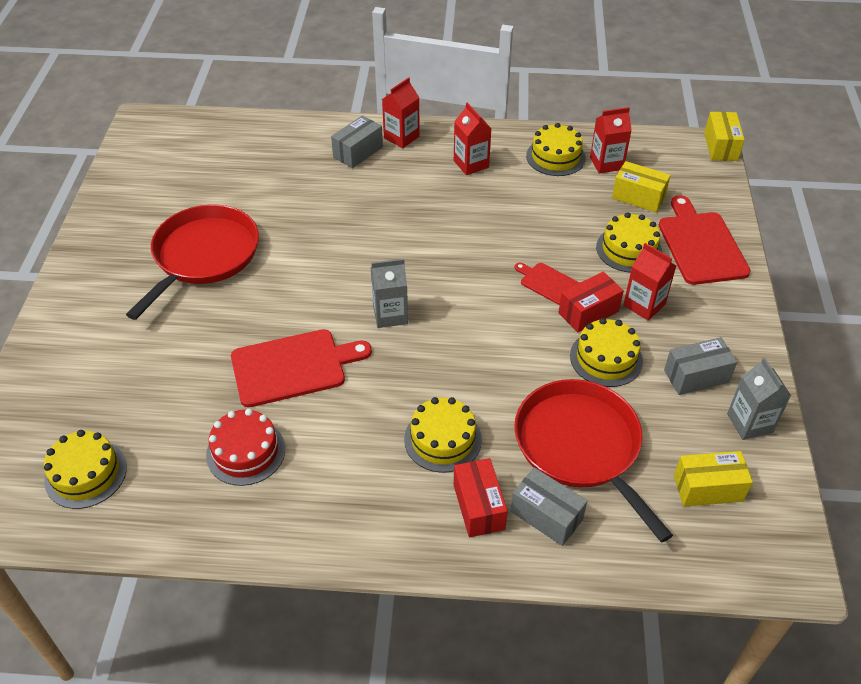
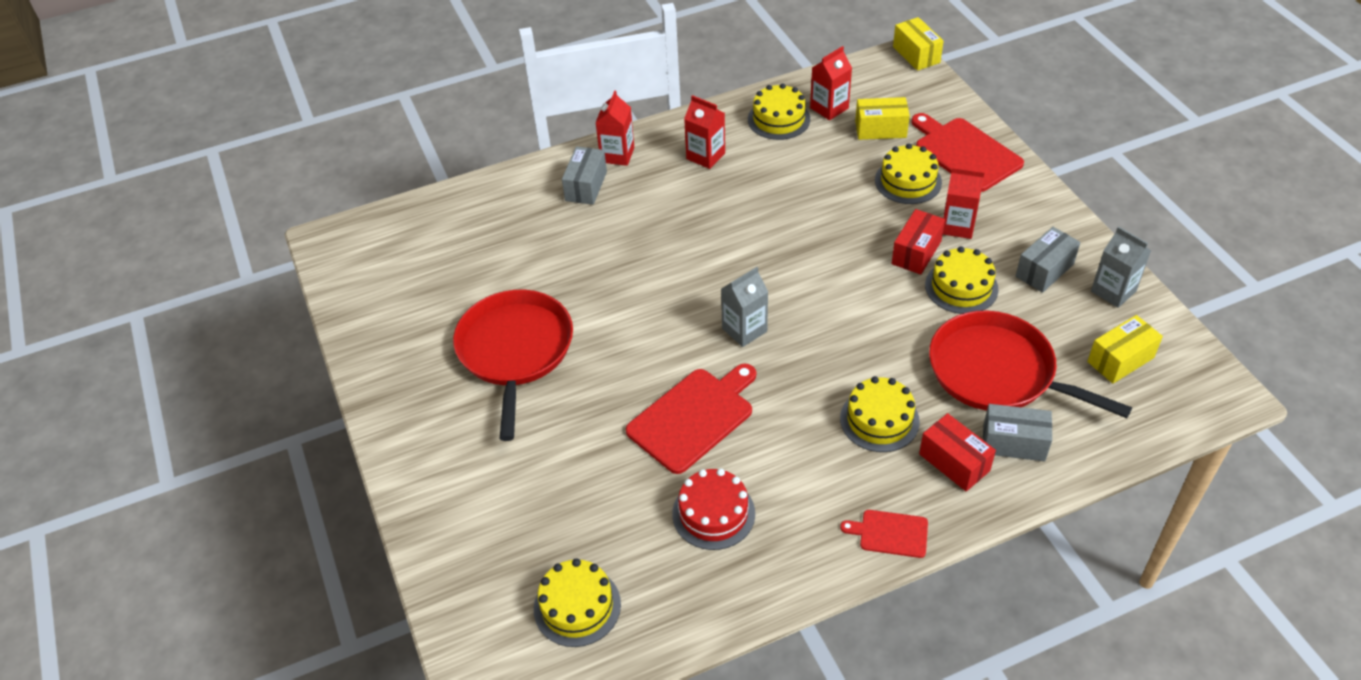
camera: 25 degrees left, 0 degrees up
(548, 283) = (862, 241): red cutting board -> red cutting board (890, 533)

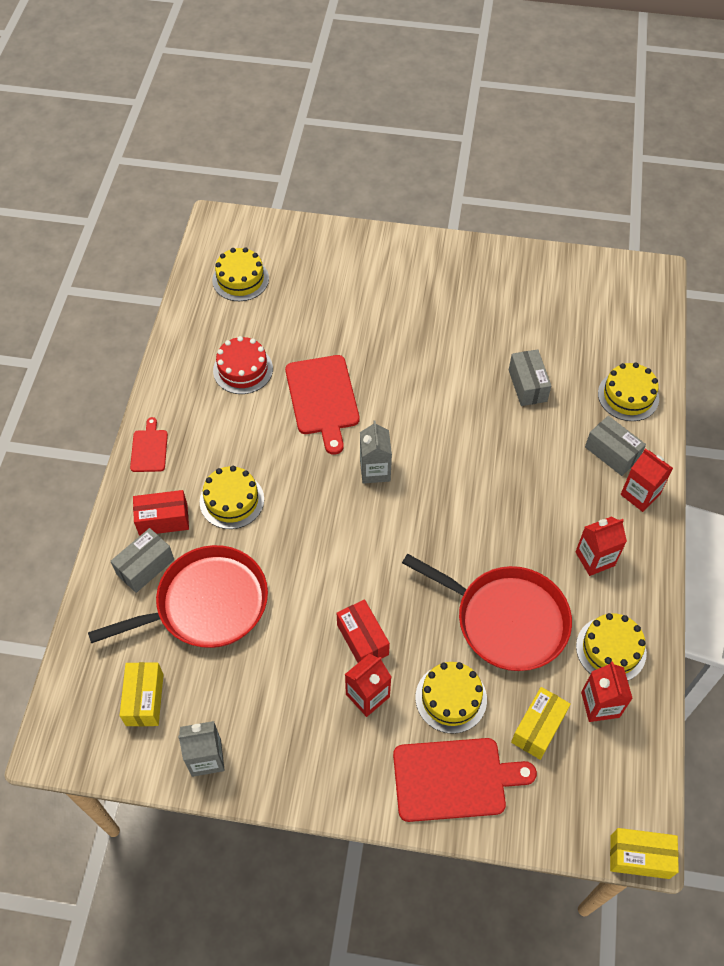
camera: 120 degrees right, 10 degrees up
(515, 351) = (459, 332): red pan -> red pan (506, 620)
(890, 533) = (149, 449): red cutting board -> red cutting board turned 45 degrees counterclockwise
(961, 287) = (302, 644): yellow cake -> yellow cake (628, 396)
(1044, 270) = (269, 723): grey box -> grey box (527, 385)

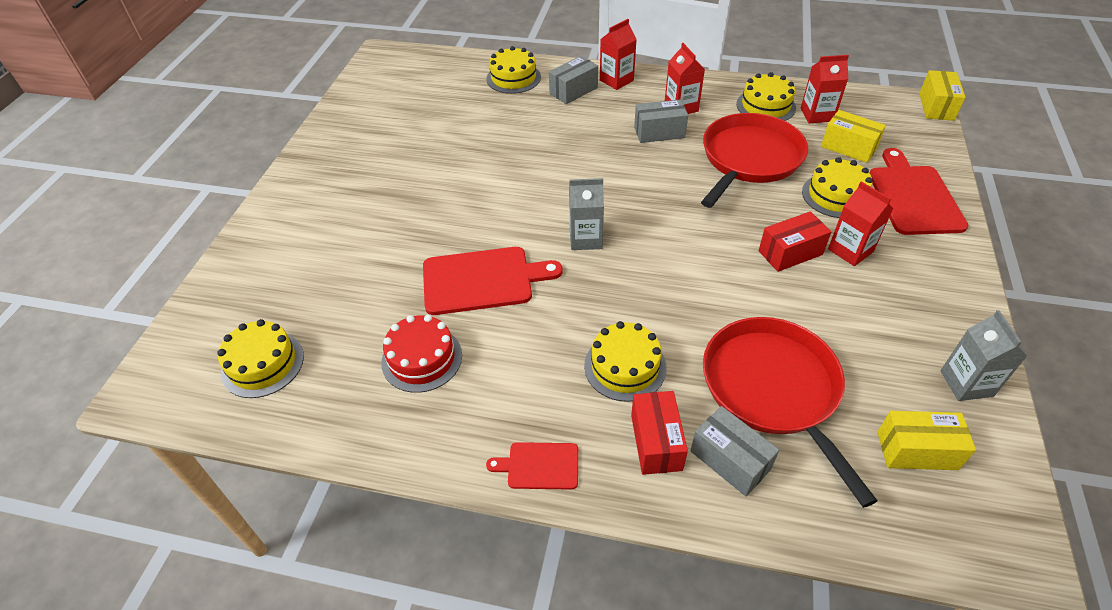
camera: 85 degrees left, 10 degrees down
(527, 385) = (492, 131): grey box -> grey box (659, 132)

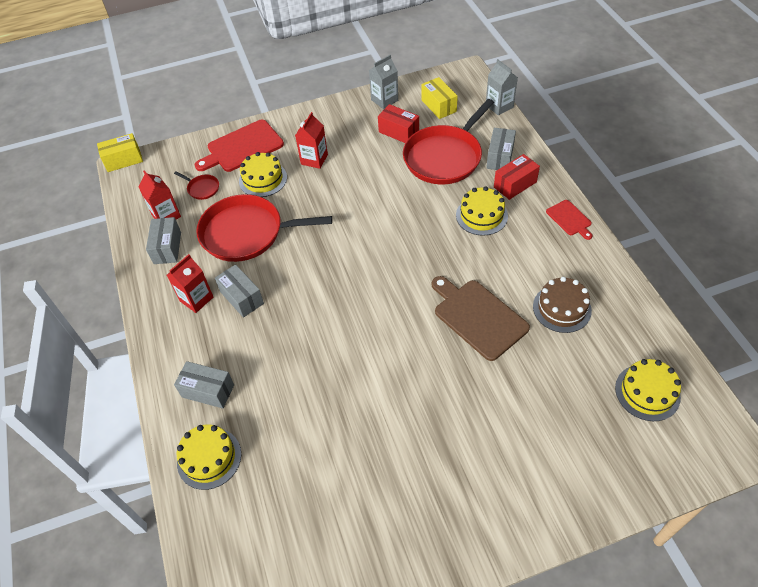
camera: 120 degrees left, 5 degrees up
(422, 358) = (561, 308): red cake -> brown cake
(482, 280) = (478, 317): red cutting board -> brown cutting board
(585, 239) = (396, 282): grey carton -> grey carton (499, 106)
(616, 80) = (173, 365): red carton -> none
(765, 106) = (167, 248): yellow cake -> grey box
(790, 253) = (335, 182): red box -> red box (399, 132)
(848, 147) = (202, 188): yellow box -> red pan

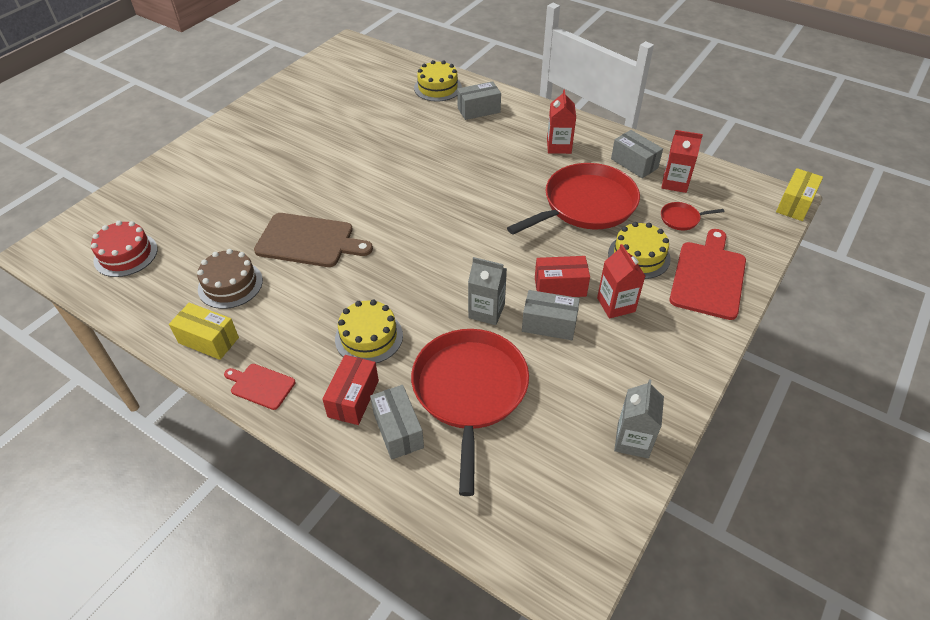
camera: 140 degrees right, 5 degrees down
(242, 298) = (525, 163): grey box -> grey box (549, 324)
(399, 132) = (560, 397): red box -> red box (560, 287)
(438, 106) = (549, 475): yellow box -> yellow box (209, 340)
(499, 106) = (460, 530): grey carton -> grey carton (486, 311)
(647, 392) = (126, 254): yellow cake -> red cake

